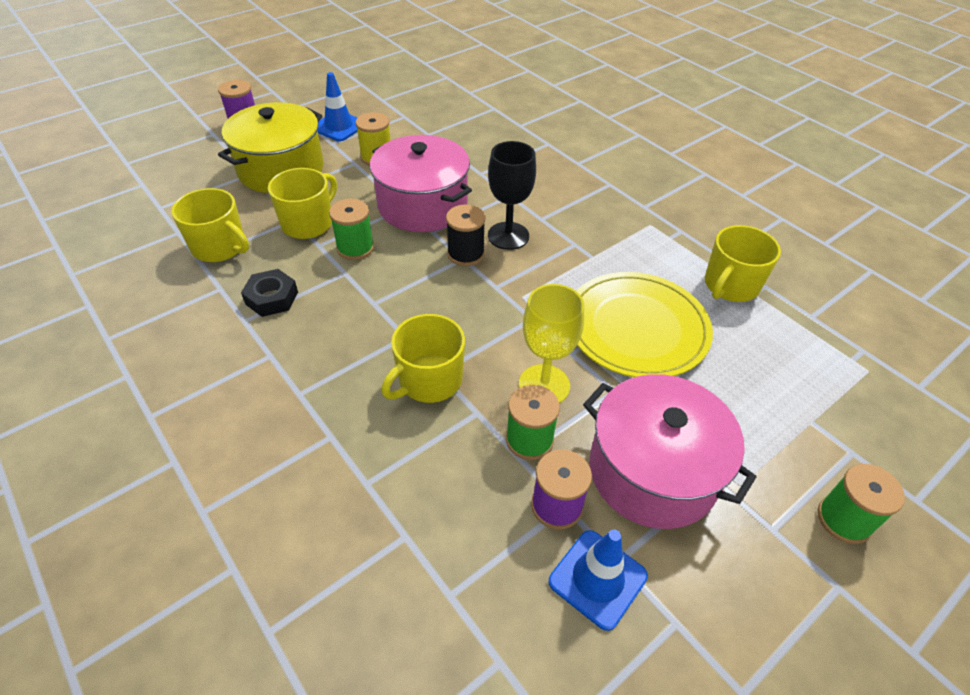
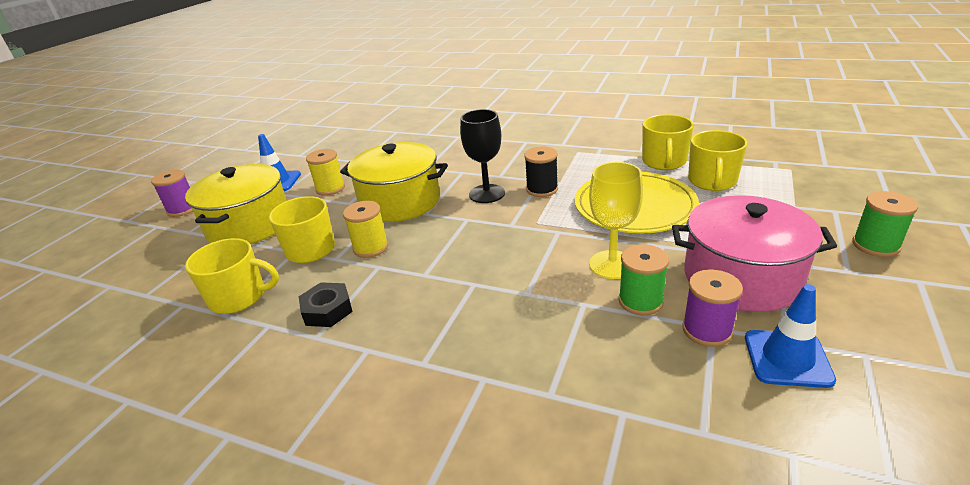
camera: 25 degrees left, 15 degrees down
(355, 248) = (370, 247): green spool -> yellow spool
(422, 205) = (400, 202): pink pot -> yellow pot
(429, 380) = (524, 302): yellow mug -> yellow mug (712, 181)
(465, 254) = (466, 216): black spool -> black spool (542, 189)

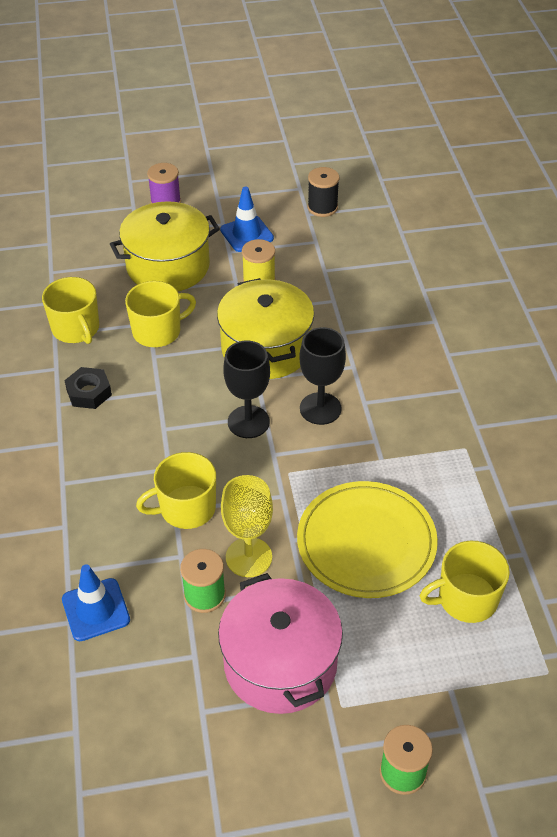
camera: 55 degrees right, 15 degrees up
(370, 247) = (181, 370): yellow spool -> none
(465, 228) = (248, 422): none -> black goblet
(542, 189) = (356, 450): black spool -> black spool (322, 207)
(664, 162) = (489, 540): yellow mug -> yellow mug (186, 508)
(707, 330) = (188, 652): purple spool -> none
(787, 358) = (178, 715): blue traffic cone -> blue traffic cone (96, 610)

